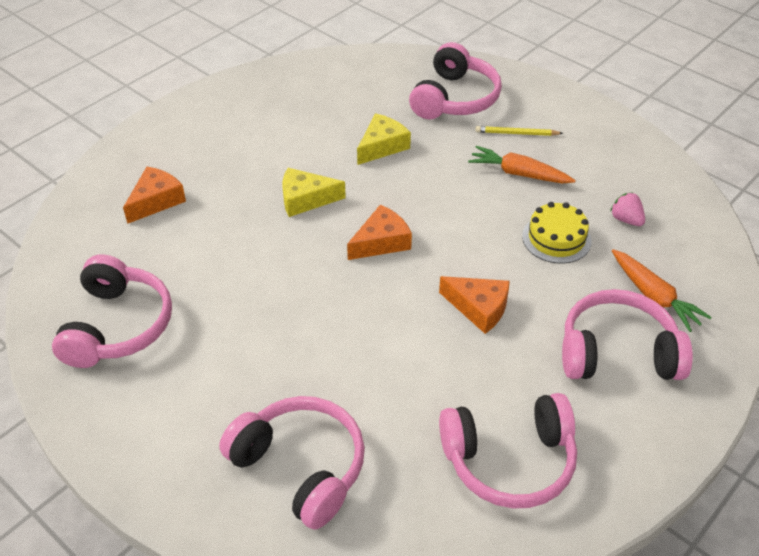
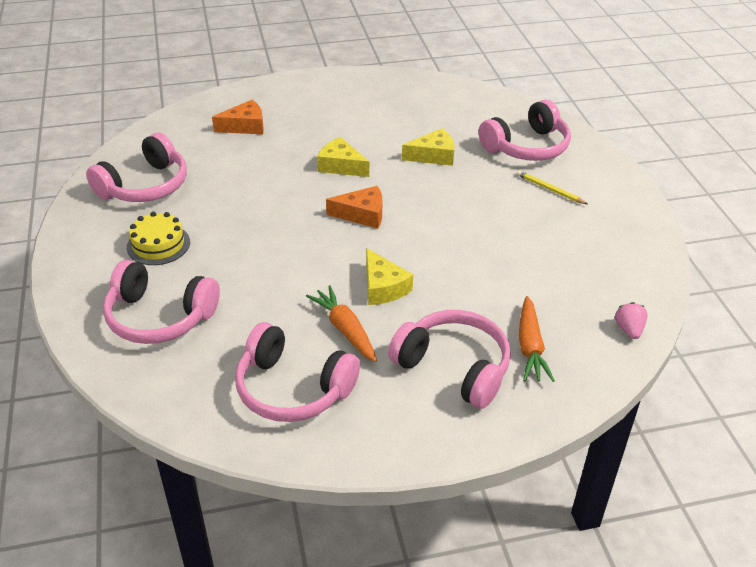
camera: 35 degrees right, 5 degrees down
(301, 467) = (159, 317): pink headphones -> pink headphones turned 120 degrees clockwise
(479, 308) = (383, 287): orange cheese -> yellow cheese
(518, 173) = (518, 216): orange carrot -> orange carrot (345, 329)
(556, 238) = (497, 271): yellow cake -> yellow cake (158, 244)
(626, 219) = (571, 285): pink strawberry -> pink strawberry (629, 330)

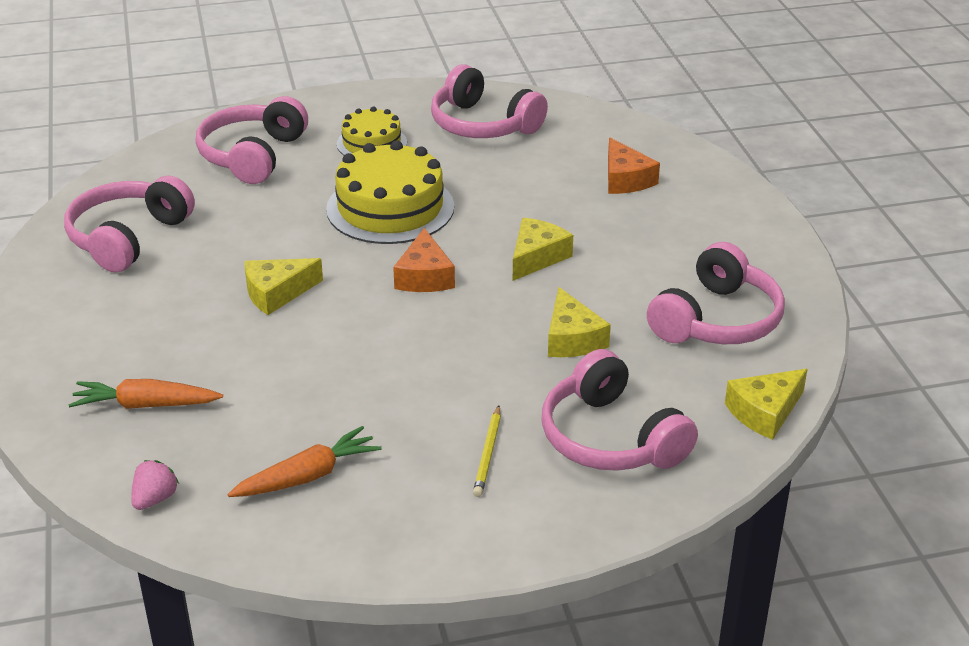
camera: 90 degrees right, 5 degrees down
(266, 232) = (390, 208): none -> yellow cake
(345, 329) = (208, 267): orange carrot -> orange carrot (308, 476)
(454, 367) = (128, 343): pink headphones -> pink headphones (717, 320)
(495, 98) = (765, 412): none -> yellow cheese
(550, 189) = (488, 453): yellow pencil -> yellow pencil turned 150 degrees clockwise
(629, 330) = (155, 499): pink strawberry -> pink strawberry turned 60 degrees counterclockwise

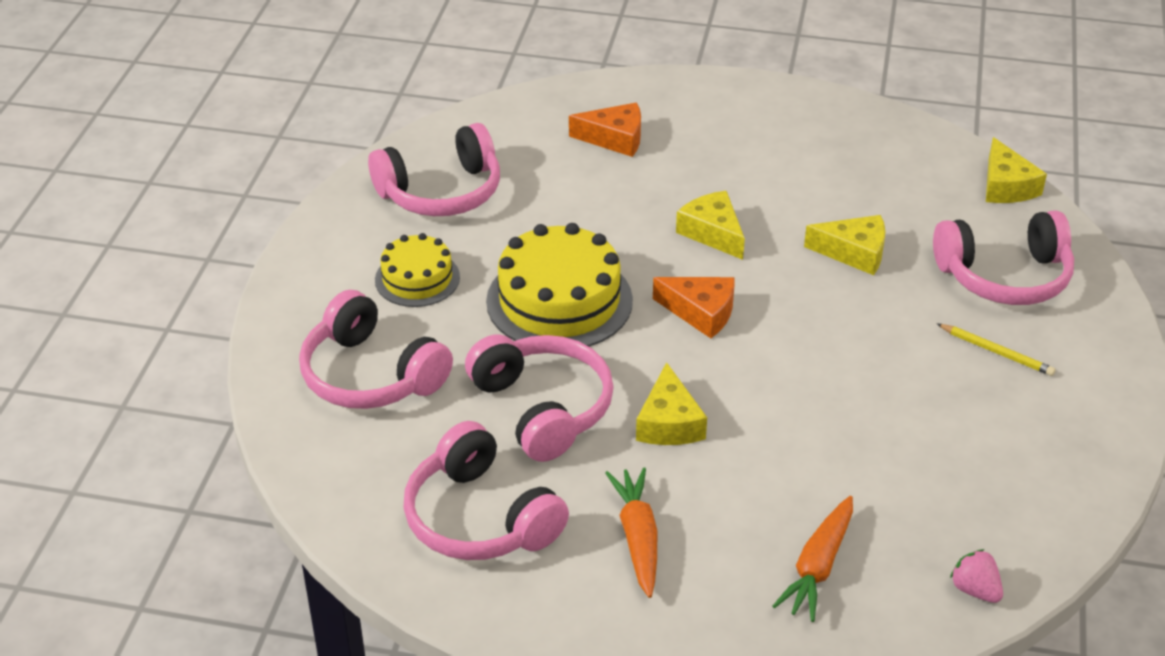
camera: 65 degrees left, 5 degrees up
(308, 476) = (982, 473): orange carrot -> orange carrot (637, 537)
(717, 320) = (870, 165): pink headphones -> pink headphones (543, 408)

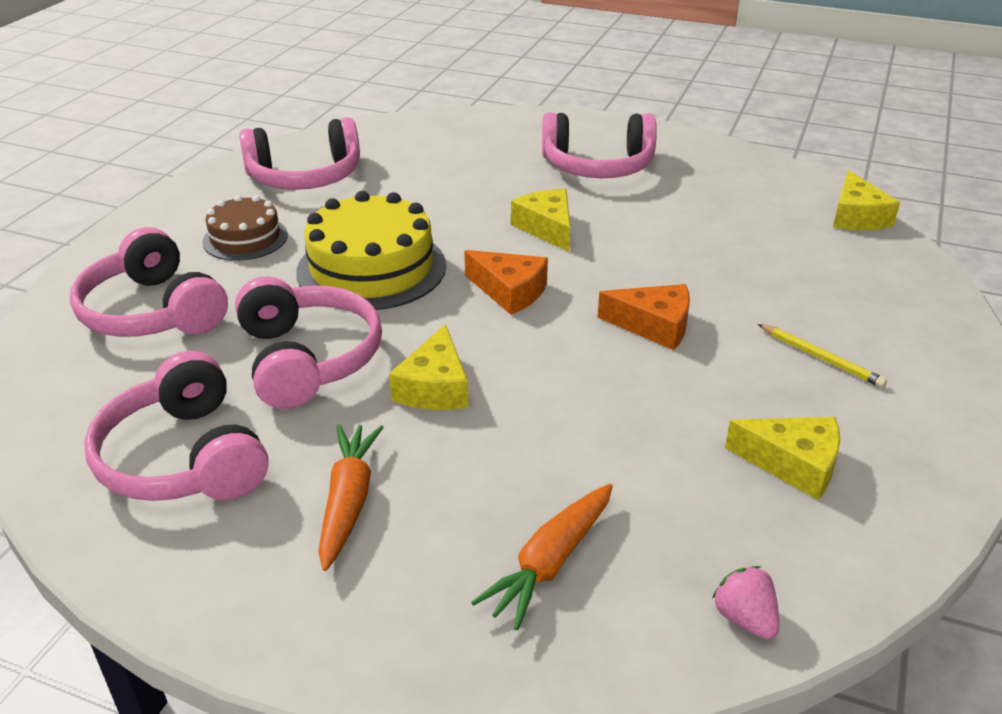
camera: 10 degrees right, 5 degrees down
(417, 278) = (245, 238): yellow cake -> brown cake
(614, 138) = (483, 152): orange cheese -> orange cheese (653, 326)
(854, 252) = (685, 256): yellow cheese -> yellow cheese (793, 464)
(1004, 276) = (842, 290): pink headphones -> pink headphones (597, 166)

